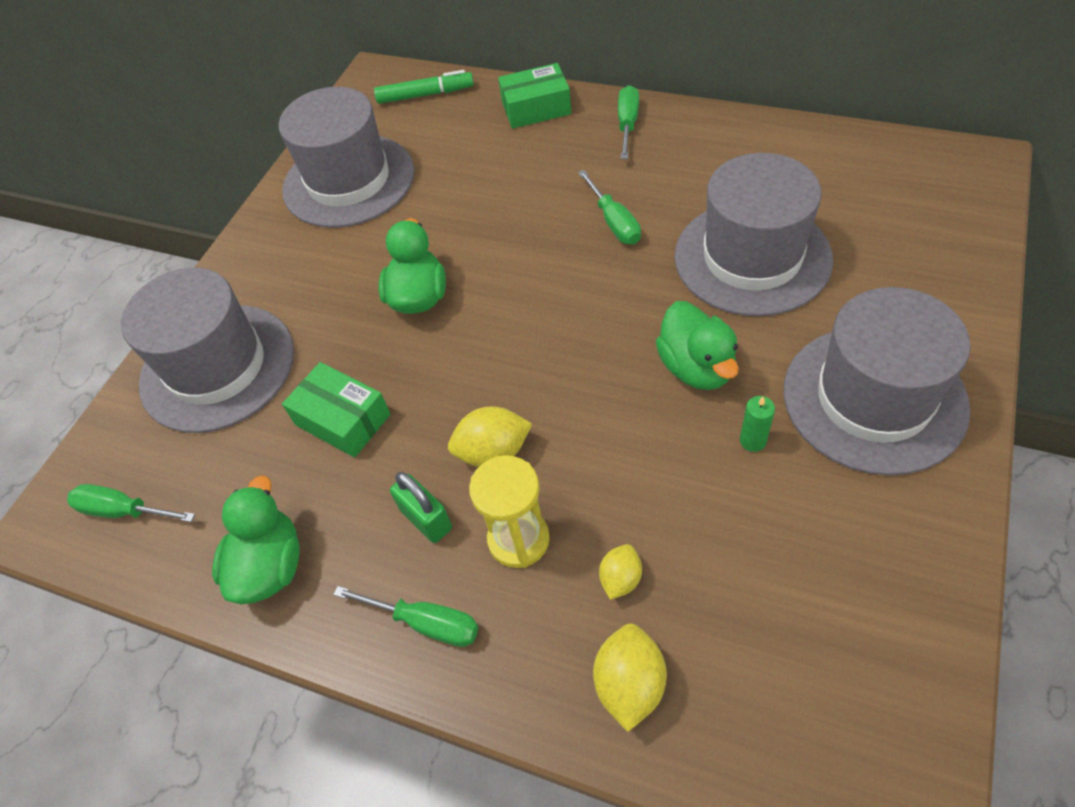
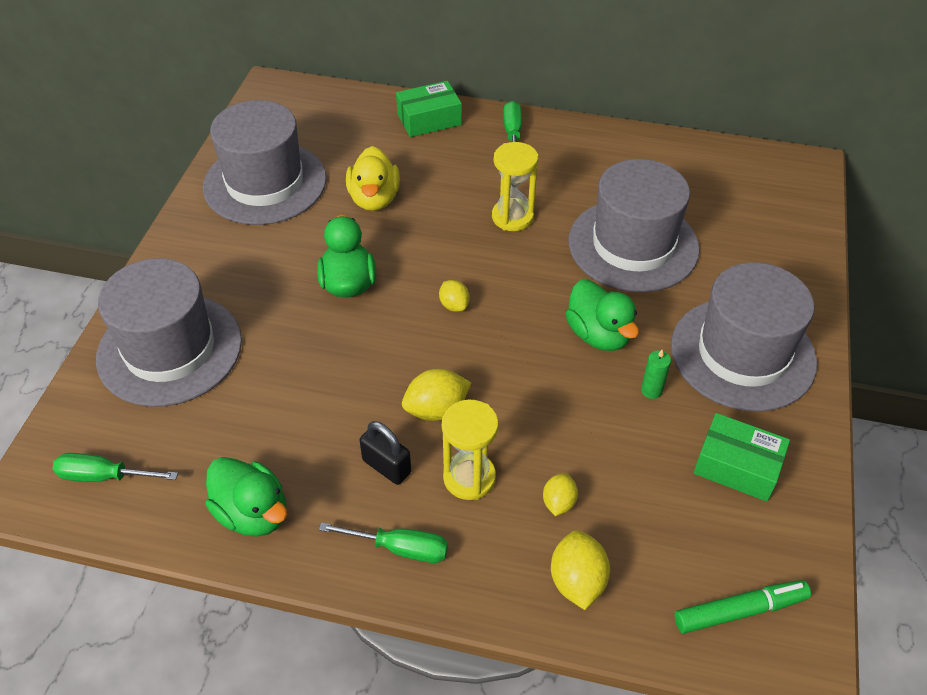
camera: 15 degrees left, 5 degrees down
(270, 566) = (253, 513): green duck -> green duck turned 135 degrees clockwise
(342, 419) = (297, 389): green box -> green box (737, 466)
(425, 95) = (324, 106): green marker -> green marker (740, 611)
(426, 519) = (386, 466): green padlock -> black padlock
(462, 199) = (374, 199): none -> yellow duck
(532, 326) = (454, 305): none -> yellow lemon
(614, 222) = (512, 217): green screwdriver -> yellow hourglass

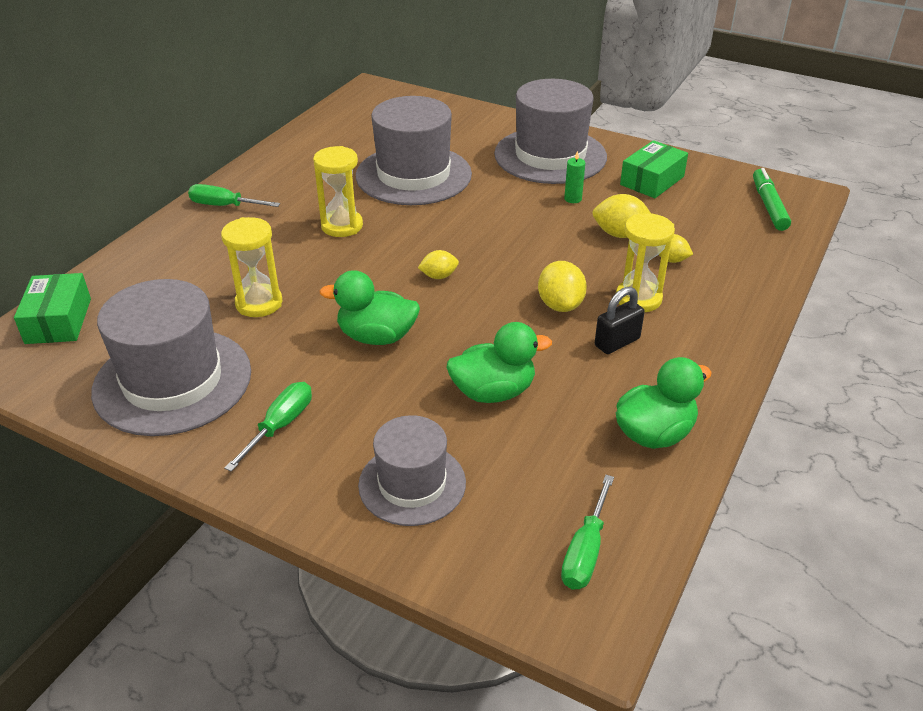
camera: 75 degrees left, 10 degrees down
(170, 349) = (412, 484): grey hat -> grey hat, size x0.62
(374, 199) = (259, 303): yellow duck -> yellow hourglass
(399, 548) = (704, 347): green screwdriver -> green screwdriver (280, 426)
(429, 119) = (158, 250): green box -> green box (58, 321)
(577, 581) = (742, 264): yellow lemon -> yellow lemon (620, 234)
(598, 334) = (506, 210): green duck -> green duck (493, 392)

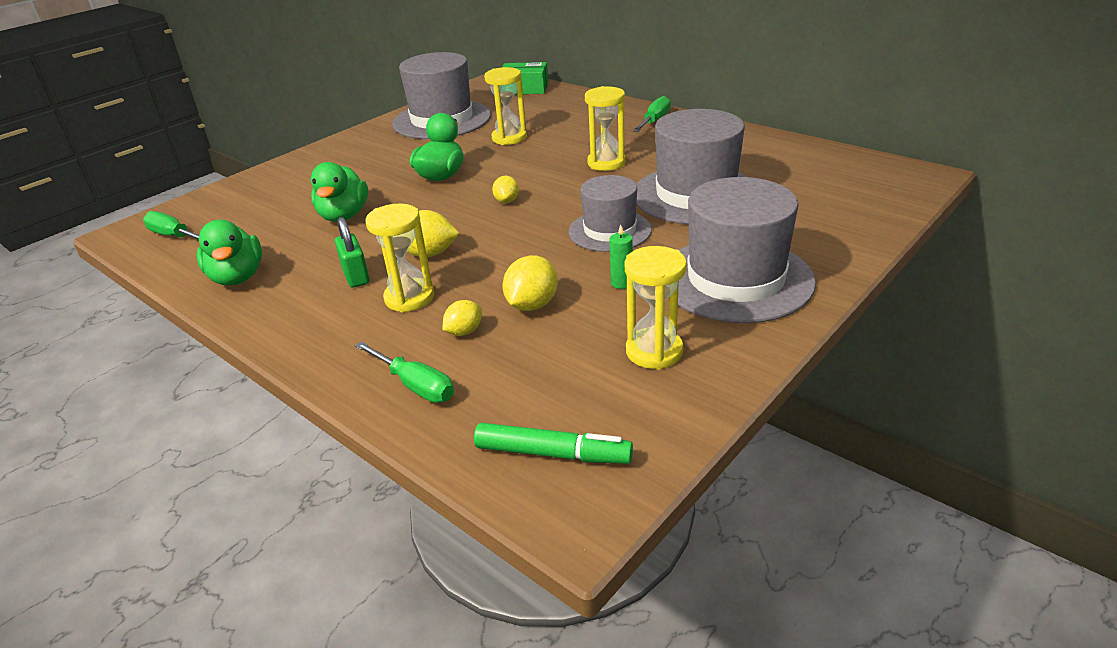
camera: 105 degrees right, 5 degrees down
(280, 426) = (374, 149): green screwdriver -> green screwdriver (414, 385)
(412, 484) = (287, 185): grey hat -> grey hat (610, 231)
(617, 342) = (356, 276): black padlock -> green padlock
(652, 180) = (654, 351): green box -> yellow hourglass

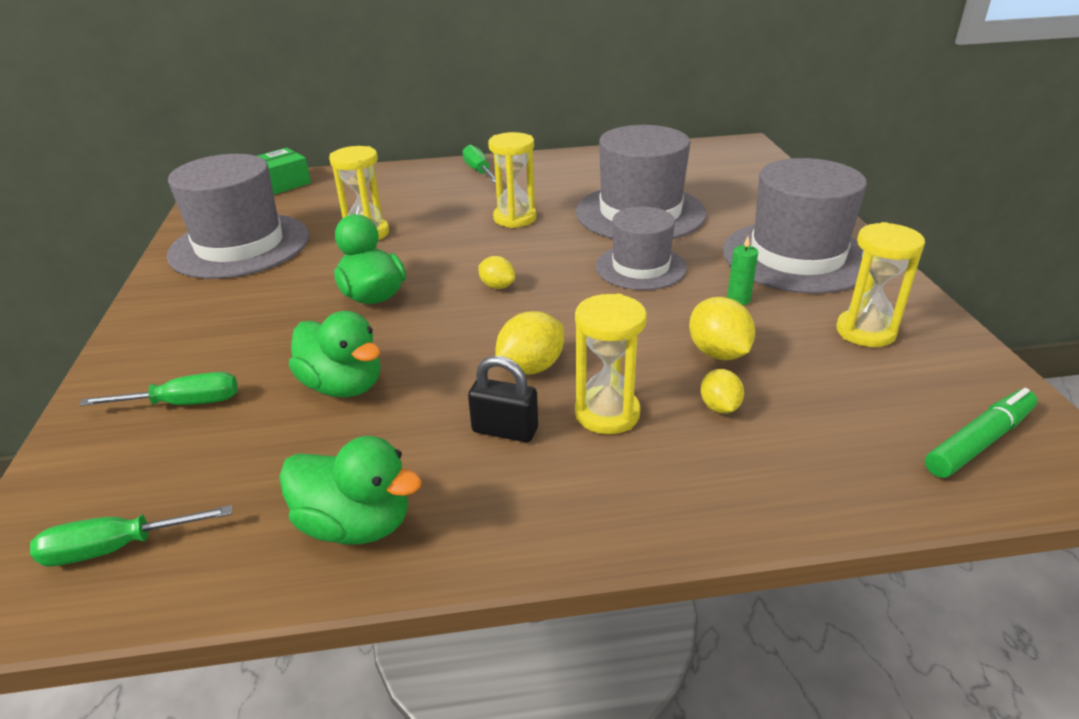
camera: 50 degrees left, 0 degrees up
(356, 276) = (505, 430): green padlock -> black padlock
(414, 385) = (788, 476): green screwdriver -> green screwdriver (183, 404)

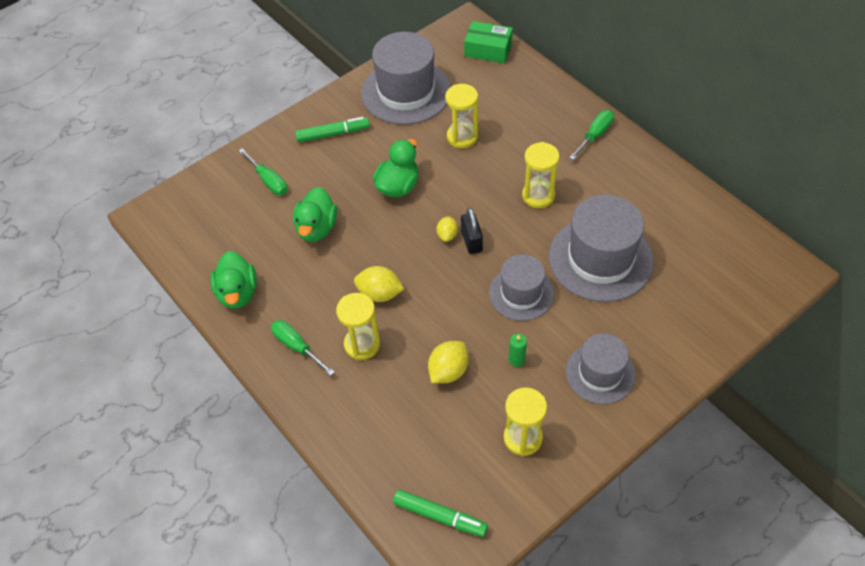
camera: 60 degrees right, 20 degrees up
(117, 548) = (185, 228): green screwdriver -> green screwdriver (297, 347)
(205, 316) = (333, 134): none -> green marker
(505, 430) = (324, 310): black padlock -> black padlock (471, 241)
(719, 407) = (397, 390): yellow lemon -> none
(796, 257) = (600, 373): grey hat -> grey hat, size x0.62

